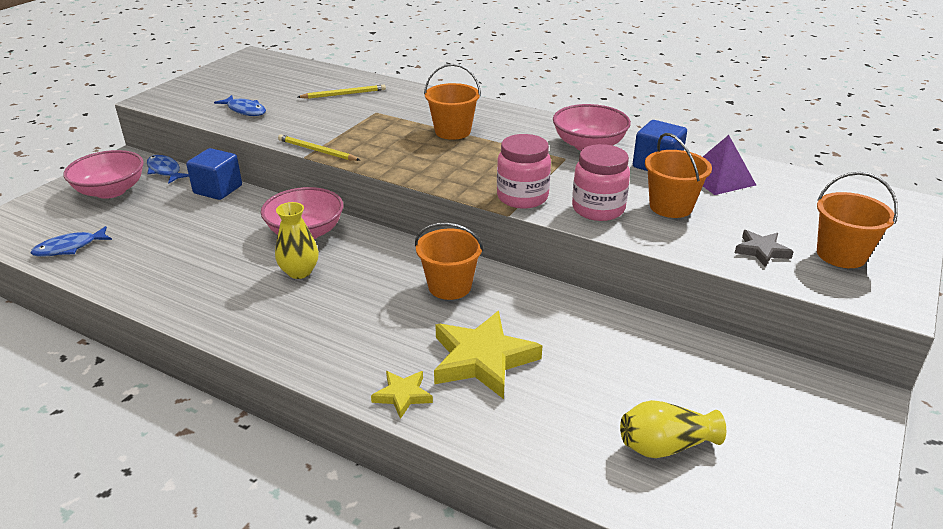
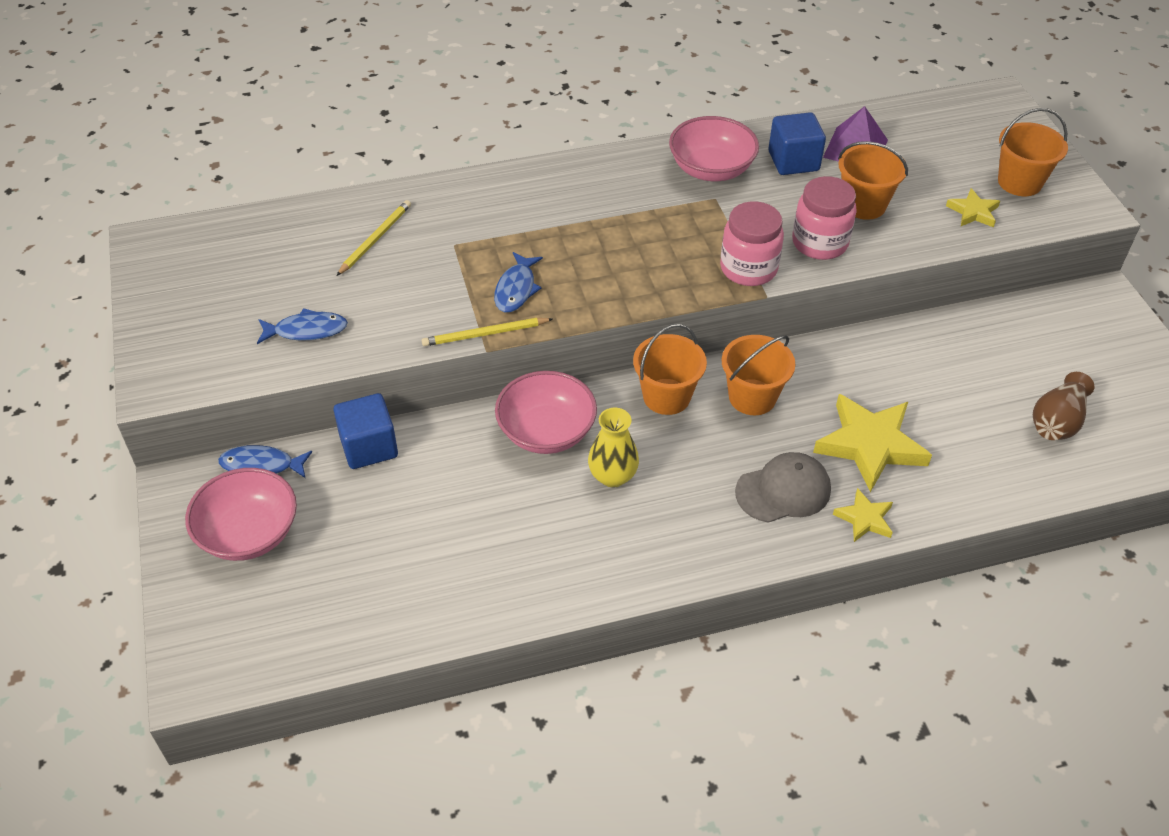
camera: 45 degrees left, 15 degrees up
(69, 248) = (343, 625): blue fish -> blue fish (516, 289)
(379, 343) = (783, 490): none -> grey cap
(452, 131) = (571, 225): orange bucket -> orange bucket (666, 396)
(665, 446) = (1057, 422): yellow vase -> brown vase
(761, 251) = (973, 212): grey star -> yellow star

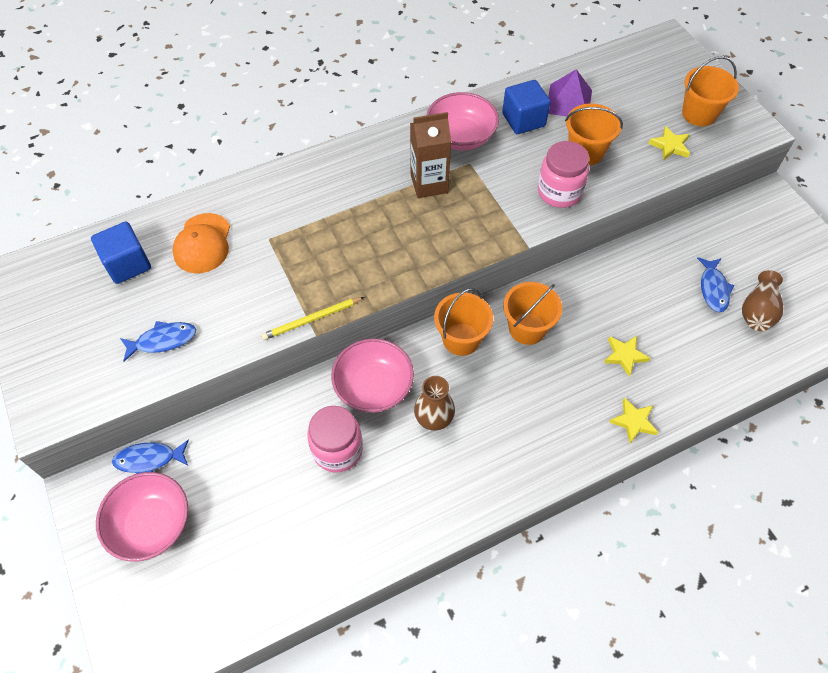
camera: 10 degrees left, 10 degrees up
(369, 447) = (234, 426): blue cube -> blue cube (127, 264)
(375, 239) = (203, 243): yellow pencil -> orange cap
(516, 289) = (328, 273): blue fish -> blue fish (713, 289)
(612, 476) = (434, 418): yellow vase -> brown vase
(660, 213) = (429, 184): none -> brown carton
(748, 269) = (509, 224): pink jar -> pink jar (337, 450)
(783, 490) = (567, 408): grey cap -> none
(870, 445) = (624, 356): yellow star -> yellow star, size x0.51

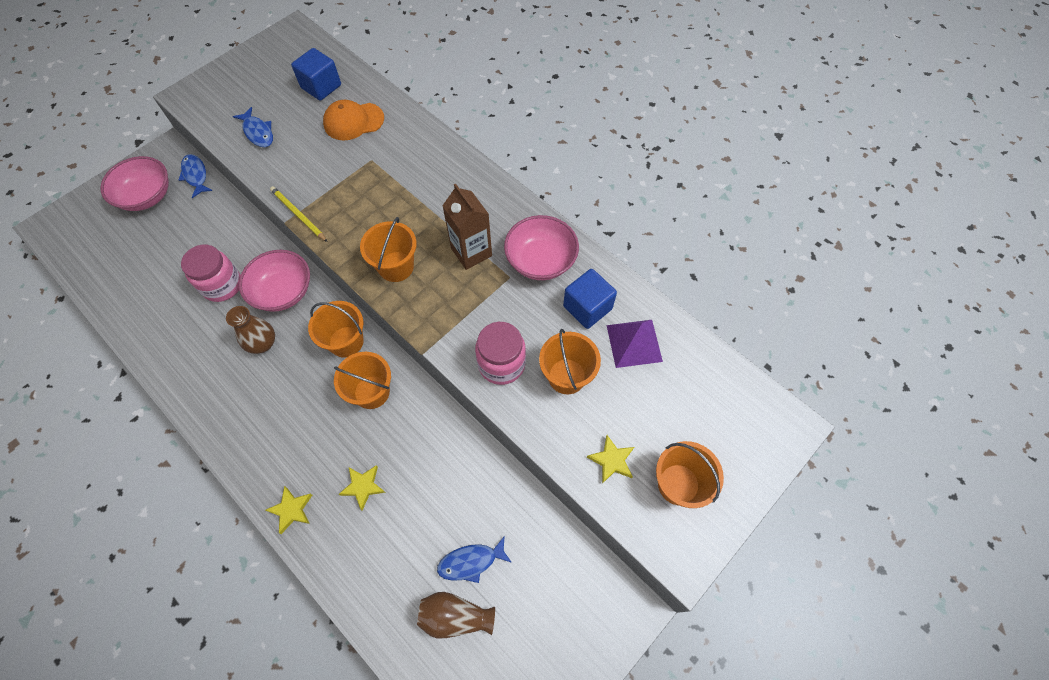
camera: 70 degrees right, 5 degrees up
(420, 246) = (396, 266): none -> orange bucket

